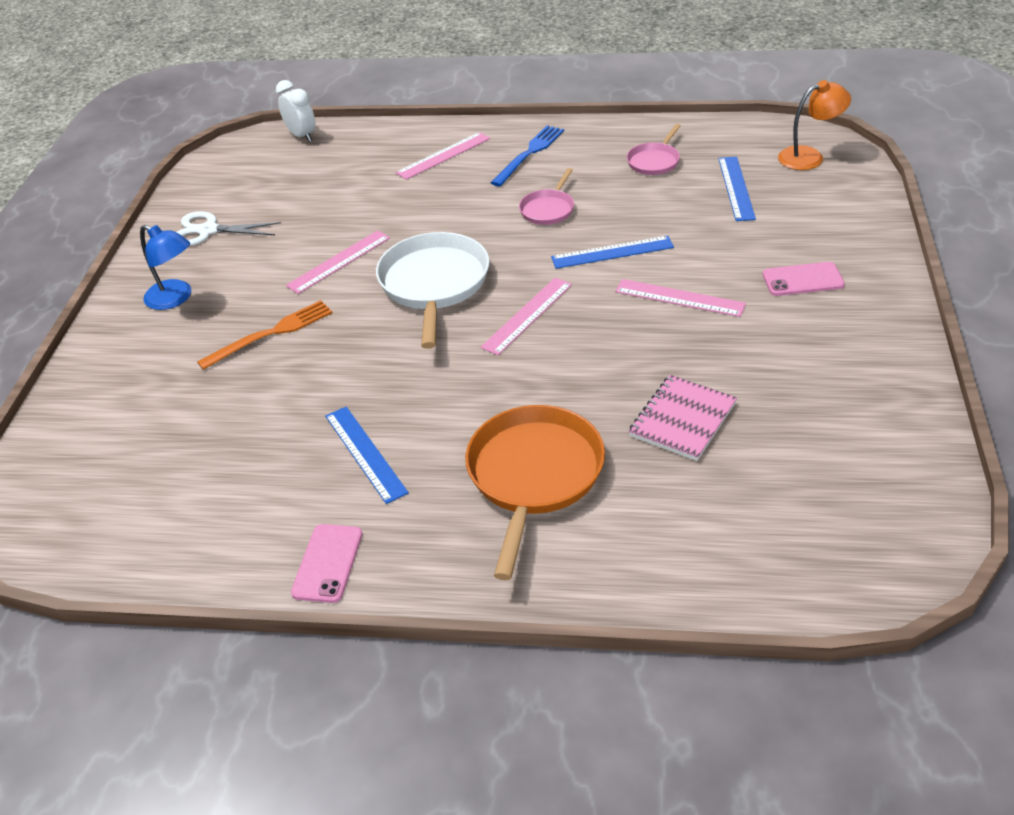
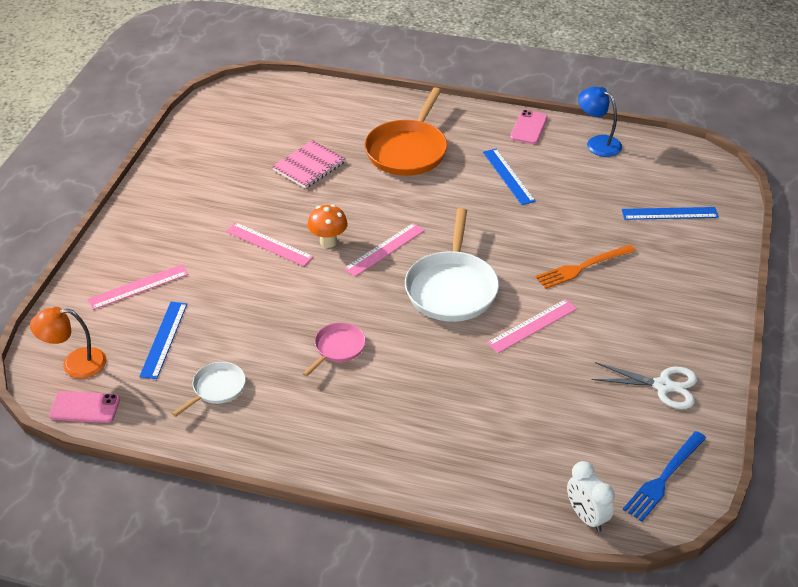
camera: 175 degrees left, 0 degrees up
(175, 298) = (671, 313): blue lamp -> blue lamp (597, 143)
(443, 155) = (424, 444): pink ruler -> pink ruler (138, 287)
(529, 154) = (334, 426): blue fork -> blue fork (664, 478)
(604, 313) = (328, 242): none -> orange mushroom
(612, 252) = (301, 292): blue ruler -> blue ruler (669, 213)
(654, 161) = (217, 388): pink pan -> white pan
(802, 280) = (173, 243): pink phone -> pink phone (85, 407)

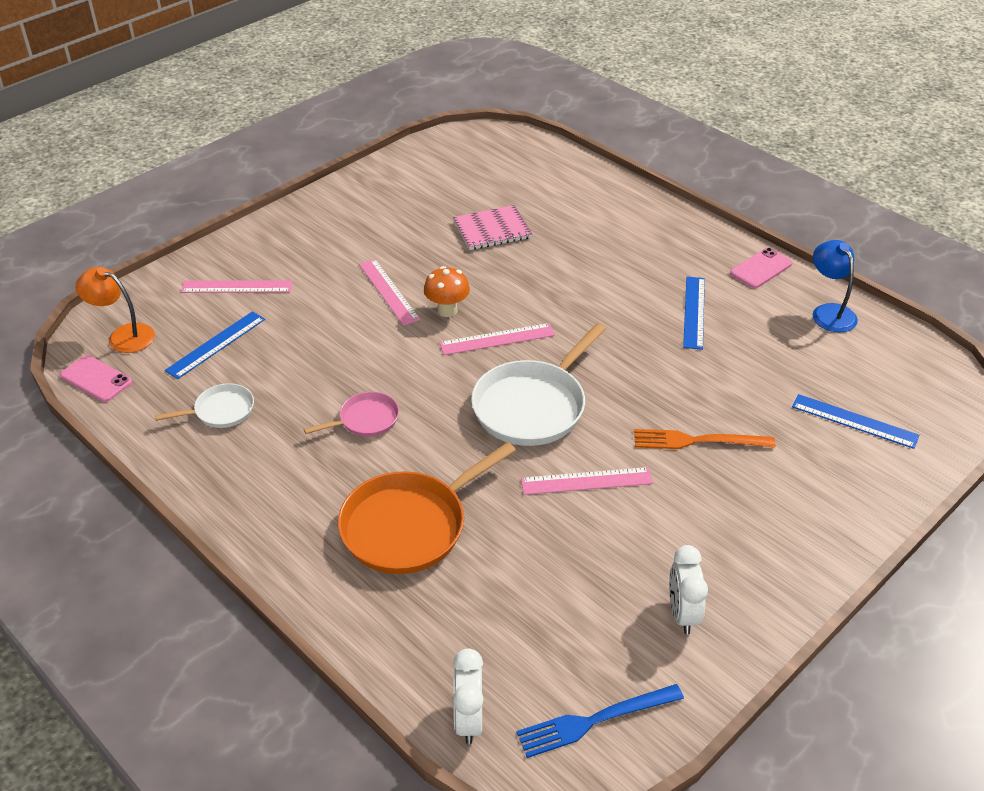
camera: 30 degrees right, 0 degrees up
(408, 150) = (606, 248): orange pan -> orange pan (409, 526)
(663, 386) = (682, 614): white scissors -> white clock

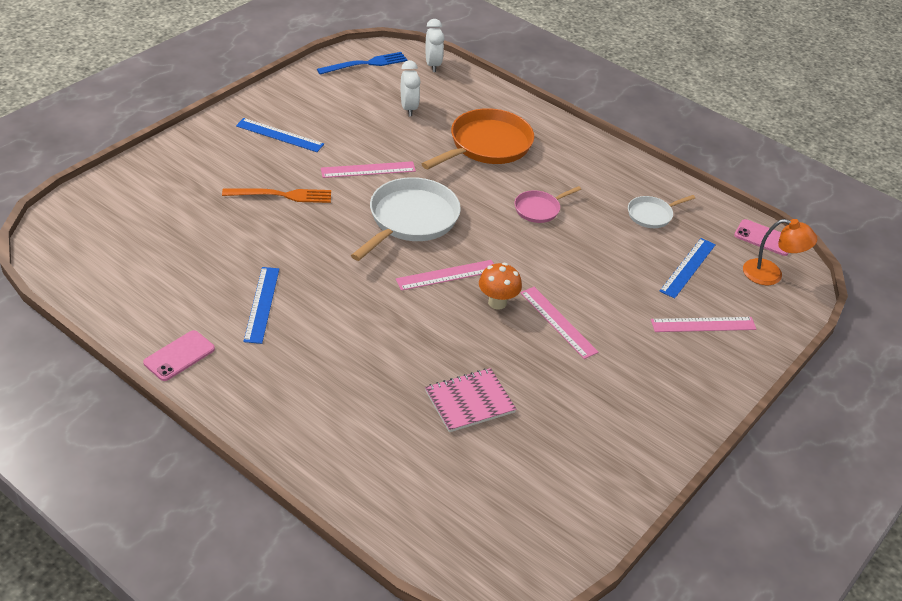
camera: 170 degrees right, 0 degrees up
(682, 614) = (310, 103): white clock -> white clock (408, 108)
(829, 312) = (128, 306): blue lamp -> none
(854, 421) = (150, 210): blue ruler -> blue ruler (279, 135)

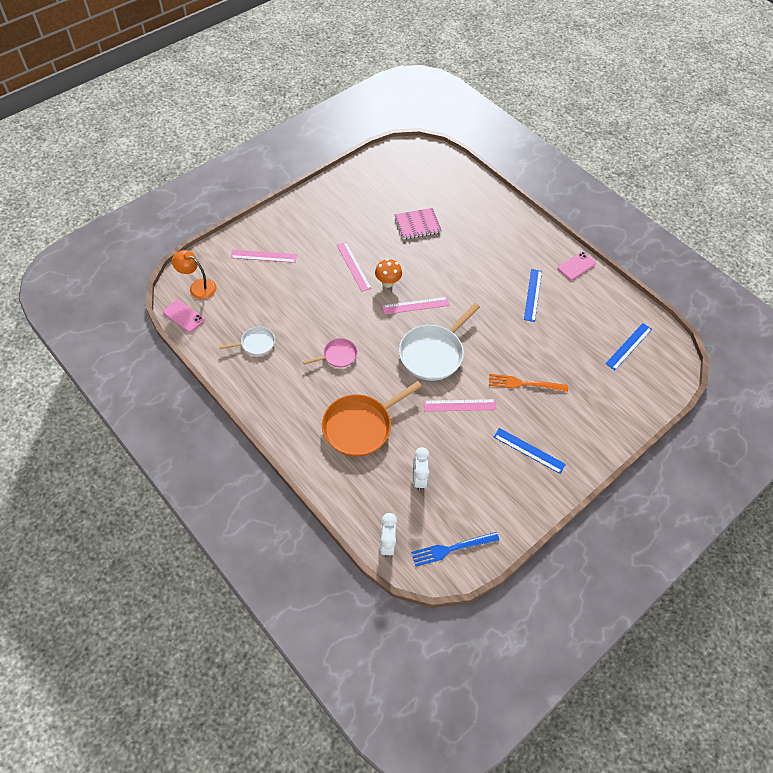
camera: 170 degrees left, 15 degrees up
(688, 267) = (252, 297): blue ruler -> blue ruler (628, 346)

